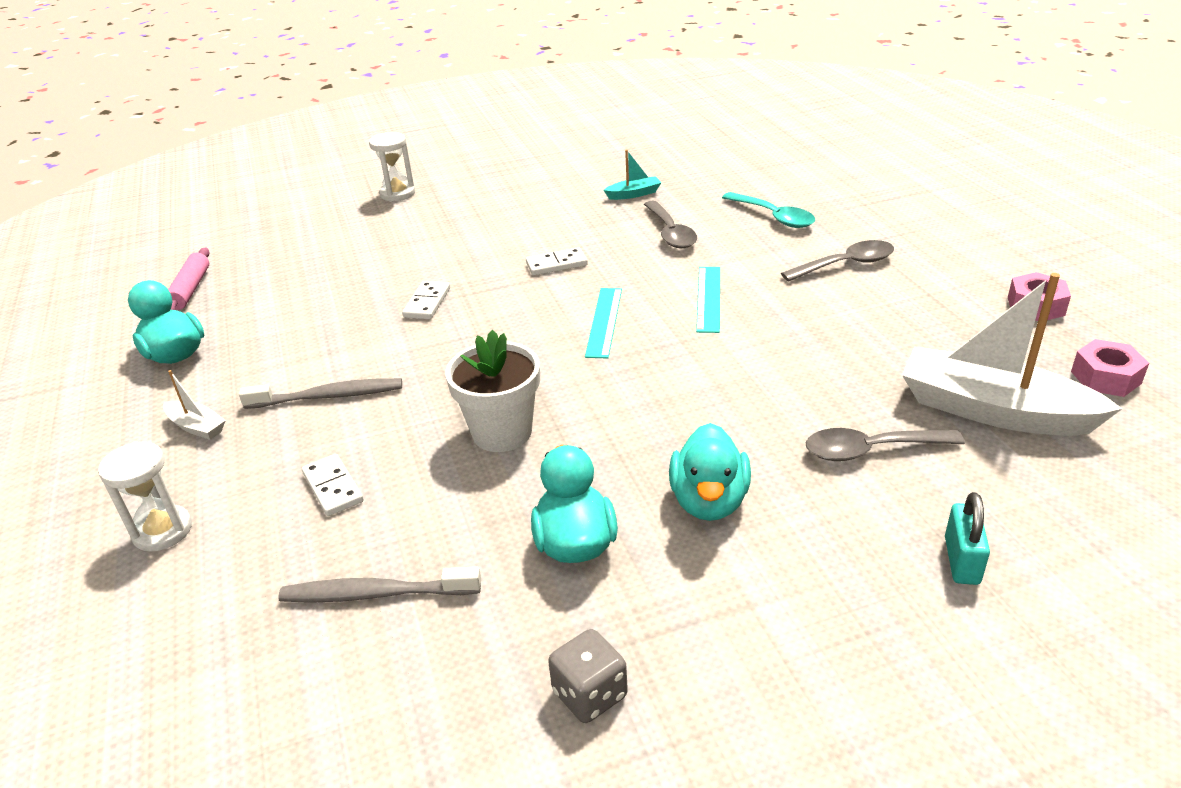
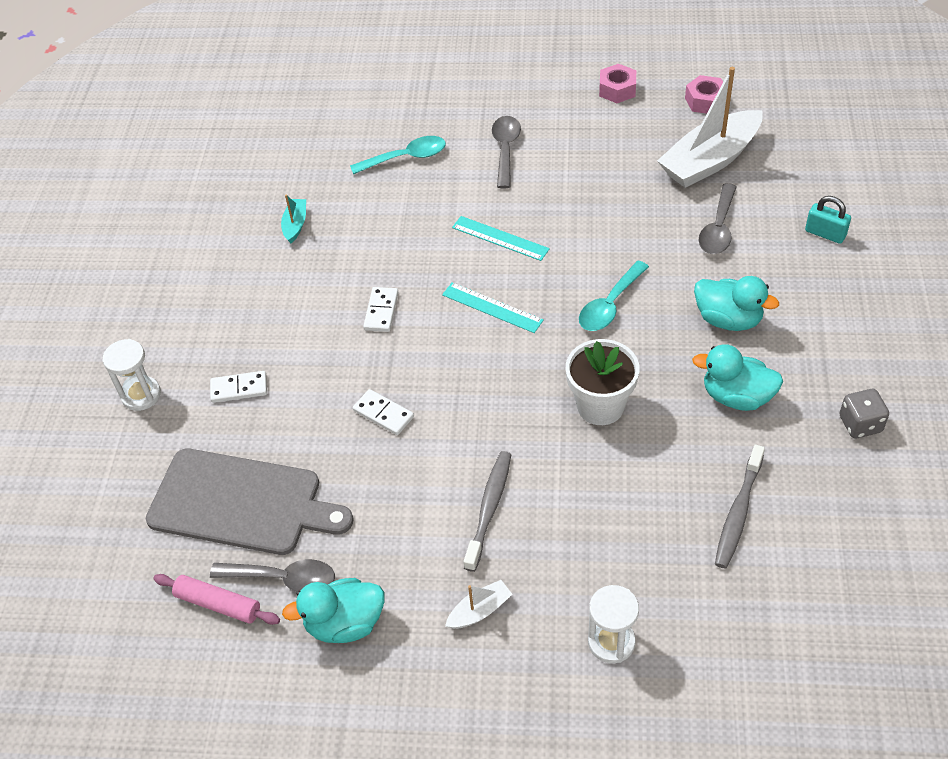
camera: 65 degrees left, 15 degrees up
(299, 267) = (242, 503): none -> grey cutting board
(333, 487) = (613, 522): white domino -> white domino (239, 388)
(664, 397) = (610, 305): none -> turquoise spoon
(670, 233) = (384, 225): grey spoon -> grey spoon (283, 578)

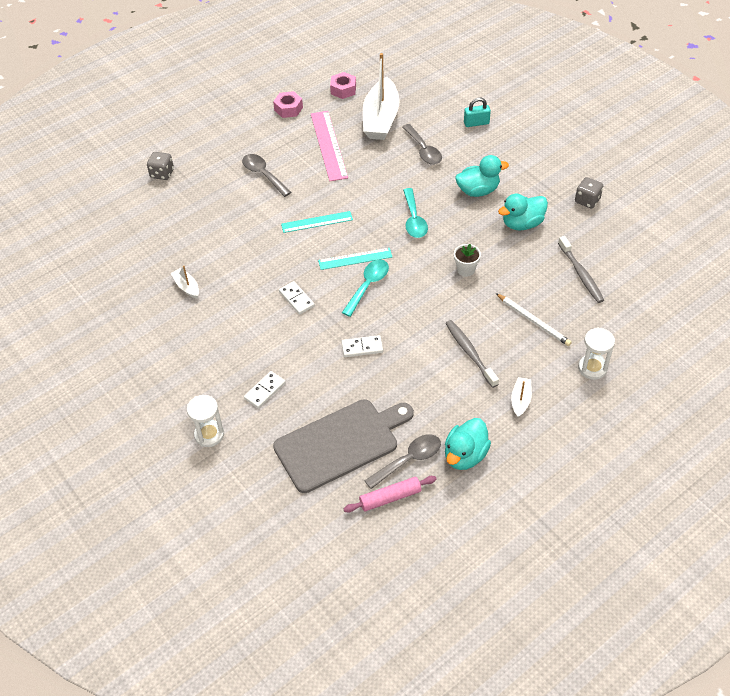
camera: 45 degrees left, 0 degrees up
(295, 225) = (187, 287): turquoise boat -> white boat
(406, 158) = (209, 212): turquoise spoon -> turquoise spoon (368, 286)
(408, 88) = (162, 173): none -> grey dice
(600, 406) = (466, 270): white flower pot -> white flower pot, size x0.58
(608, 527) = (533, 321): none -> white pencil
(613, 157) = (328, 145): none -> pink ruler

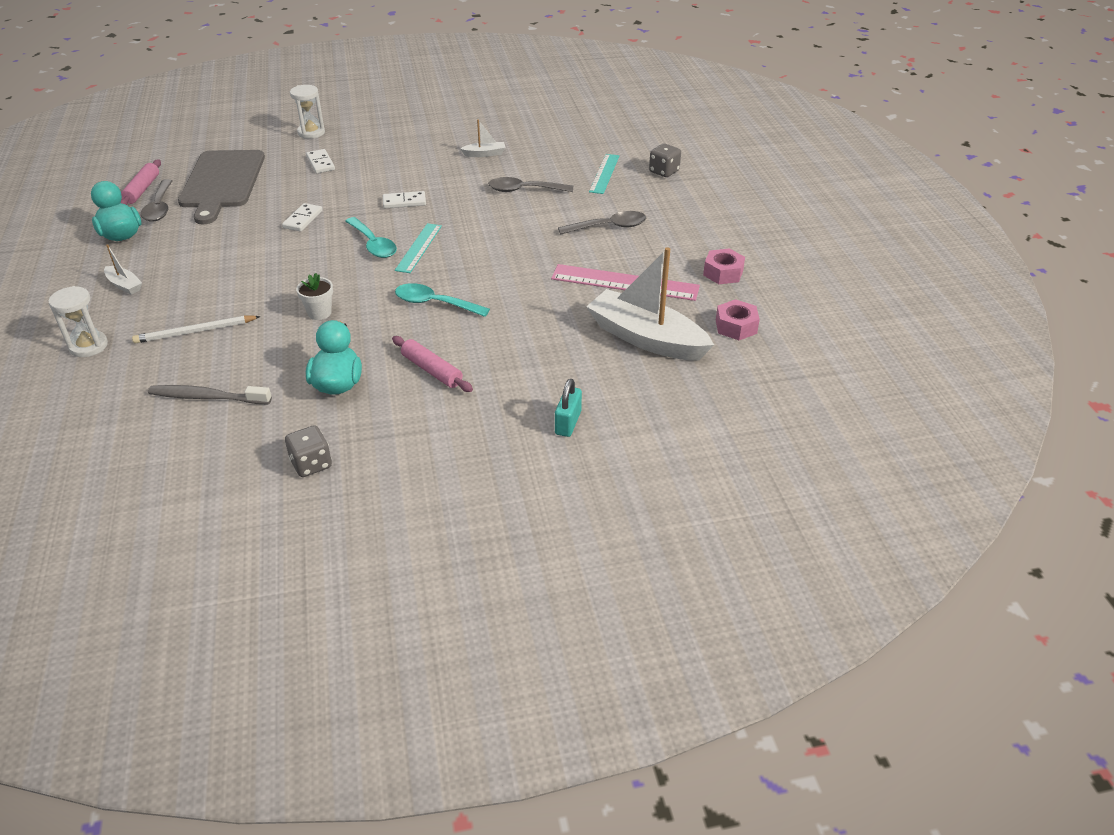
camera: 115 degrees right, 10 degrees down
(317, 222) = (499, 240): turquoise ruler -> turquoise ruler (604, 173)
(423, 150) = (551, 353): grey spoon -> grey spoon (524, 190)
(470, 353) = (215, 276): grey toothbrush -> none
(478, 191) = (432, 370): turquoise duck -> pink rolling pin

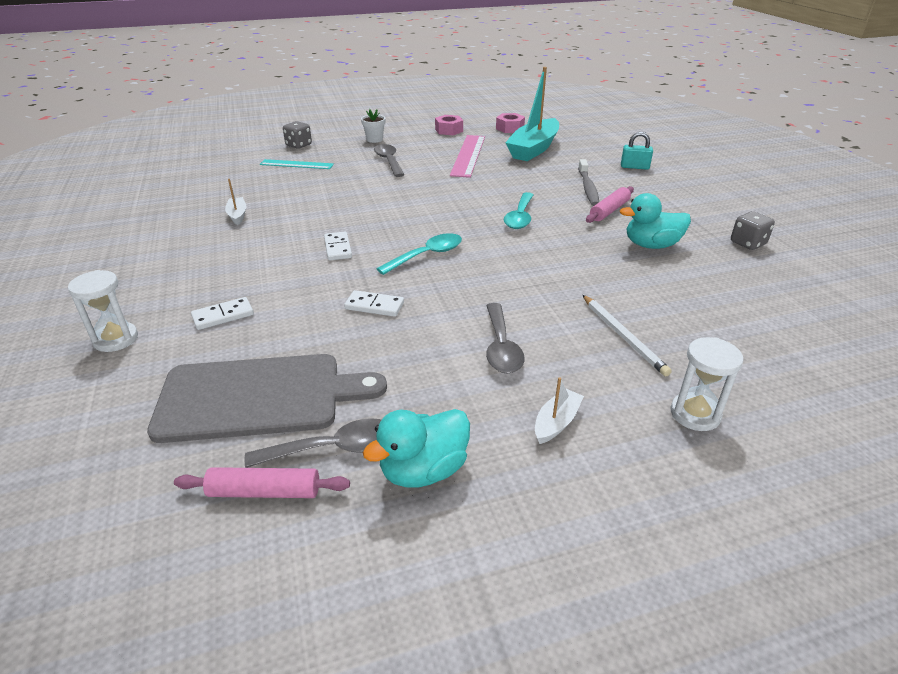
camera: 95 degrees left, 5 degrees down
(207, 397) = (715, 305): grey toothbrush -> grey toothbrush (588, 188)
(319, 313) = (556, 268): white flower pot -> white flower pot (374, 139)
(418, 248) = (430, 232): turquoise ruler -> none
(524, 190) = (321, 193): grey spoon -> grey spoon (501, 347)
(646, 338) = (533, 149): white boat -> turquoise boat

